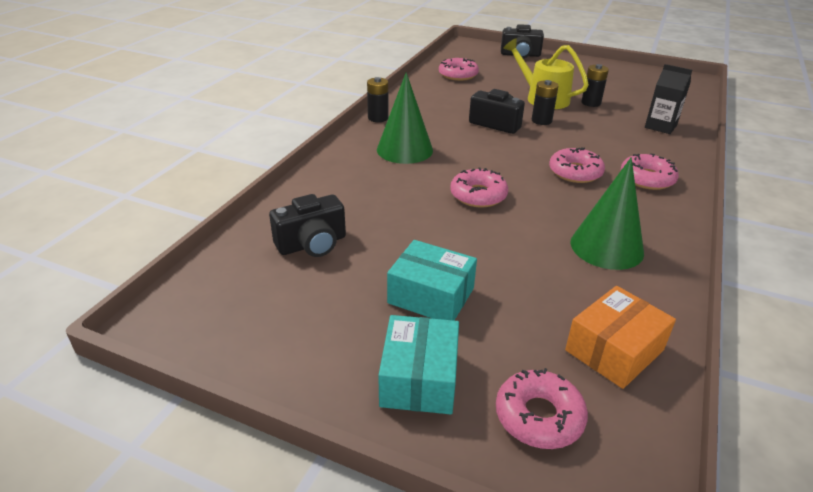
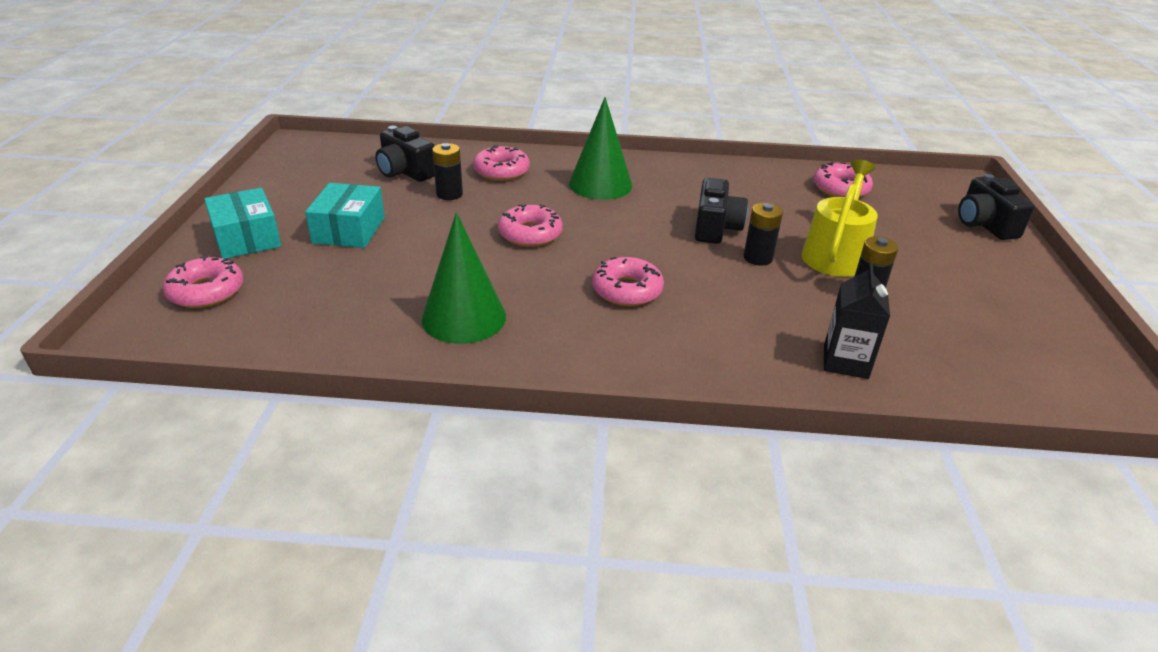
camera: 70 degrees right, 0 degrees up
(378, 118) = (662, 161): black battery -> black battery (449, 194)
(419, 378) = (247, 238): turquoise box -> turquoise box turned 75 degrees clockwise
(614, 350) = (289, 326): orange box -> none
(647, 179) = (650, 347): pink donut -> pink donut (501, 171)

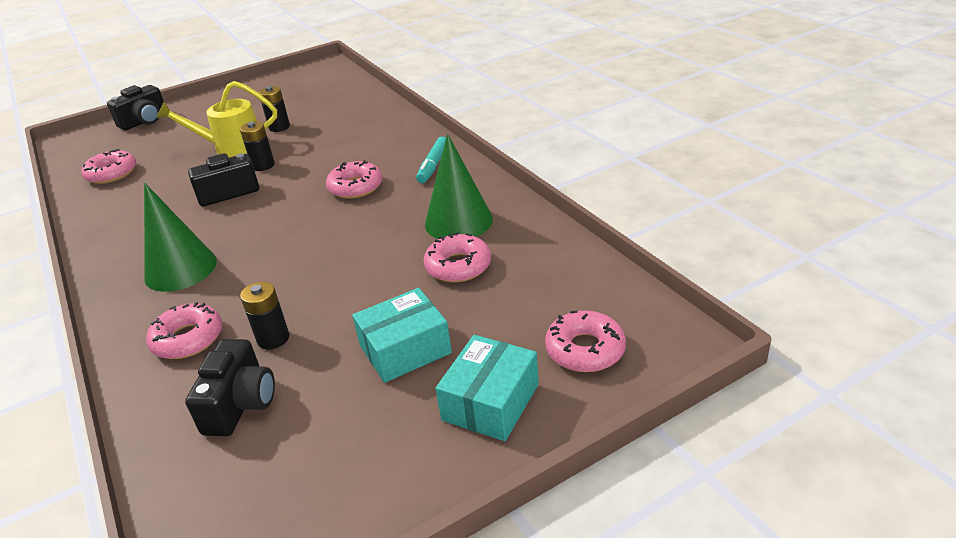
camera: 120 degrees left, 0 degrees up
(530, 234) = (313, 256): pink donut -> pink donut (458, 266)
(606, 354) = (433, 165): none -> turquoise marker
(845, 362) = (359, 114): black carton -> none

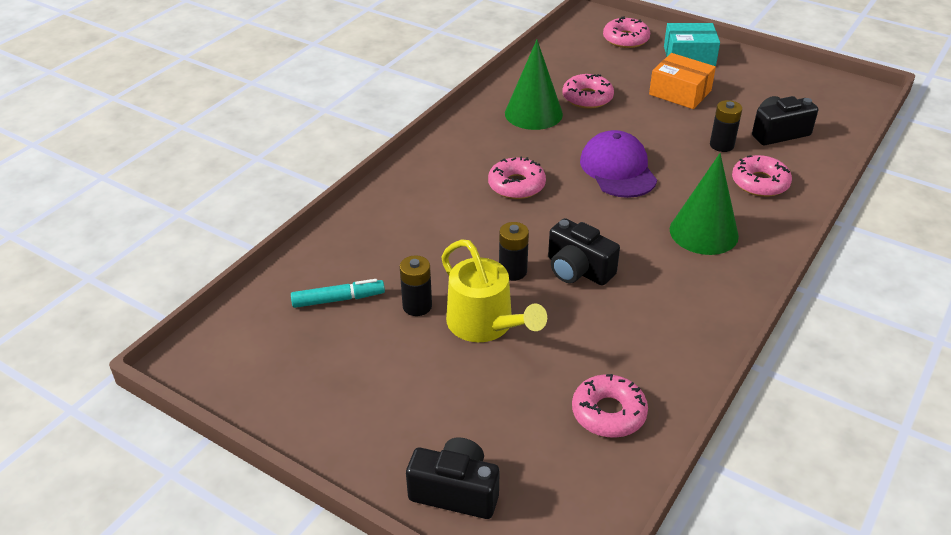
camera: 120 degrees left, 5 degrees up
(316, 248) = (618, 169): none -> purple cap
(405, 349) = (680, 92): turquoise box -> orange box
(433, 165) = (454, 153): turquoise marker -> turquoise marker (338, 299)

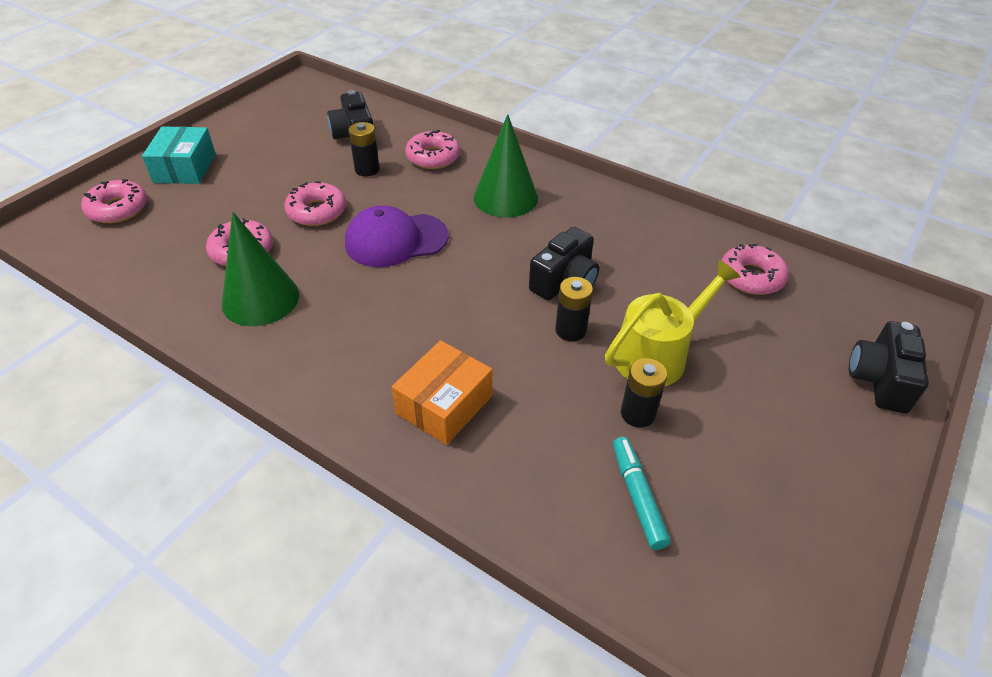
camera: 90 degrees left, 5 degrees up
(516, 185) = (413, 321): pink donut -> pink donut (317, 211)
(680, 92) = (259, 183): orange box -> orange box (444, 404)

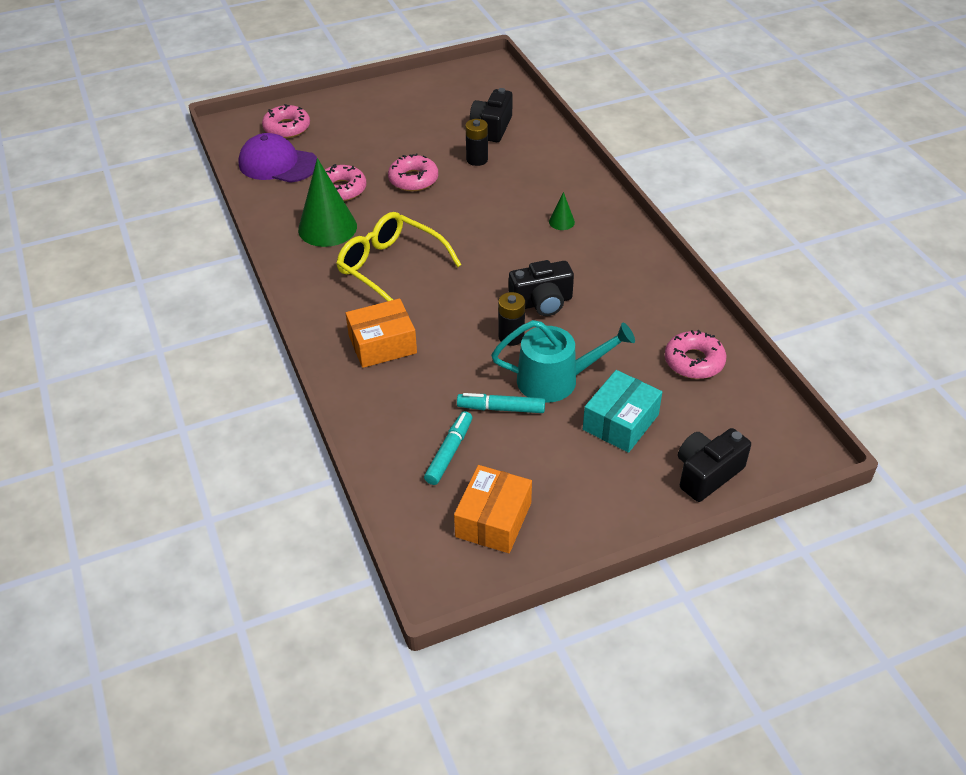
camera: 35 degrees right, 0 degrees up
(185, 168) = (351, 111): turquoise box -> turquoise box (620, 422)
(375, 313) = (390, 268): none -> yellow glasses
(396, 240) = (449, 222): purple cap -> purple cap (278, 164)
(433, 157) = (536, 167): pink donut -> none
(505, 197) = (561, 222): green cone -> green cone, size x0.44
(637, 413) = (501, 408): black battery -> turquoise marker
(657, 355) = (555, 380): yellow watering can -> turquoise watering can
(761, 552) = (493, 520): none -> orange box

